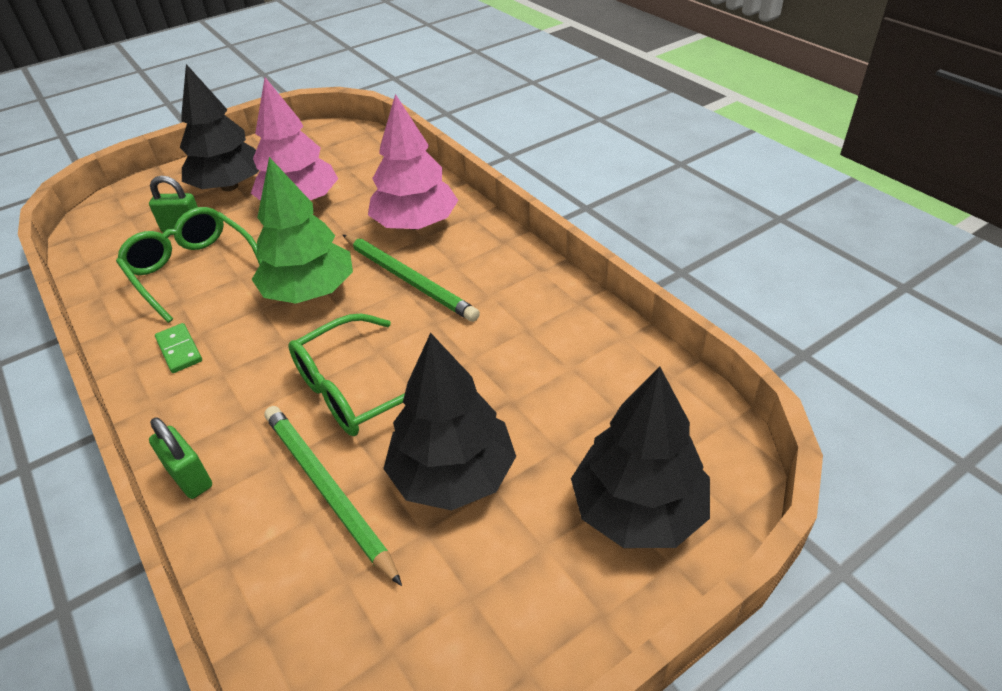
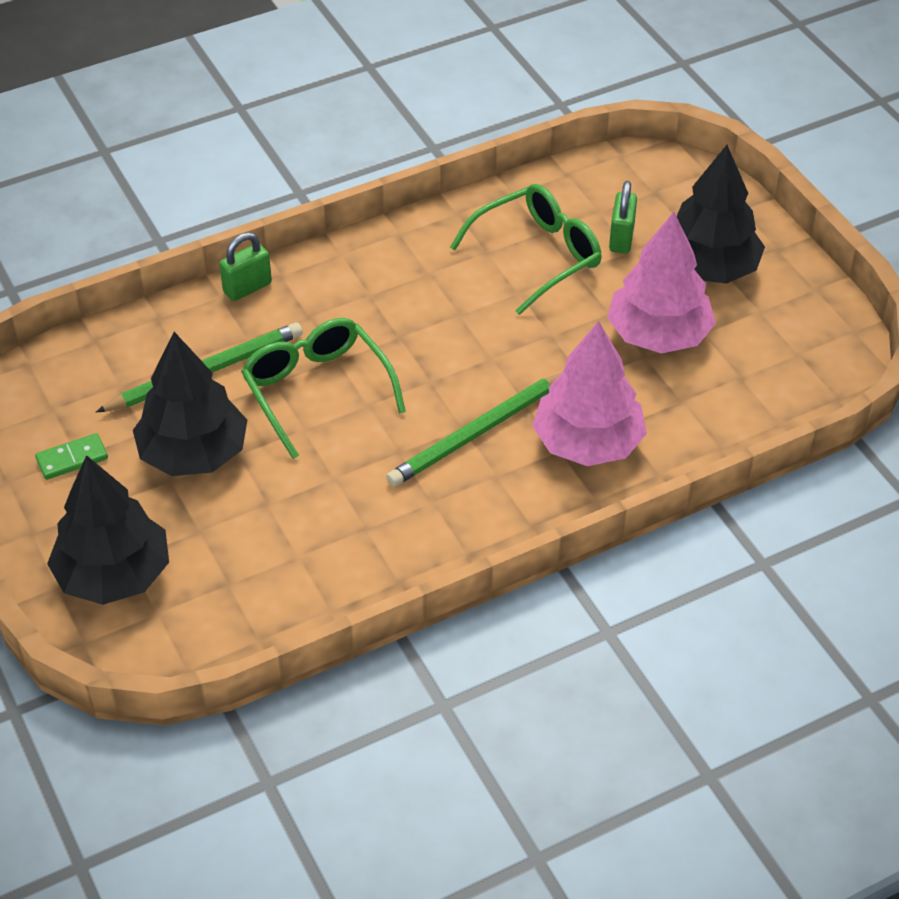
camera: 95 degrees right, 5 degrees up
(179, 350) = (409, 262): green domino -> green domino (72, 459)
(310, 291) = (476, 351): green tree -> none

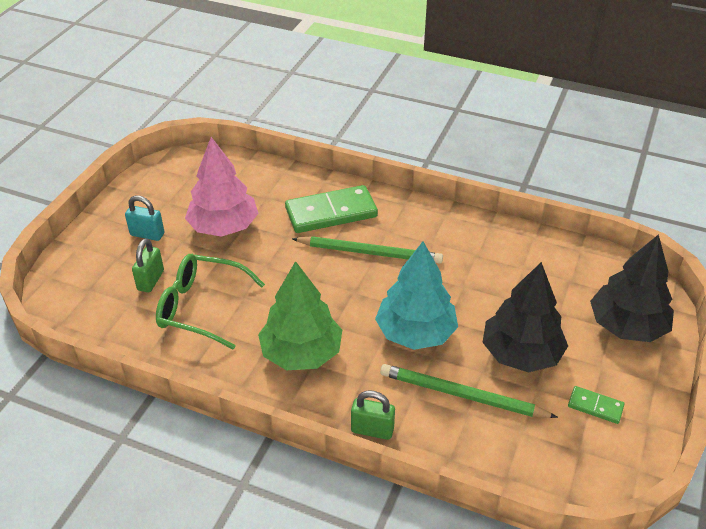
camera: 130 degrees left, 5 degrees down
(317, 391) = (415, 333): green glasses -> turquoise tree
(391, 293) = (301, 353): none -> green tree
(588, 443) = (331, 212): pink tree -> green domino
(621, 238) = (151, 280): green padlock -> green padlock turned 45 degrees counterclockwise
(708, 268) = (147, 234): black tree -> turquoise padlock

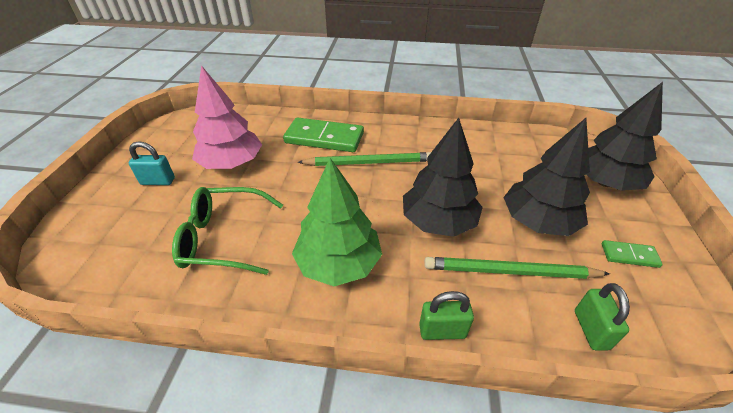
camera: 15 degrees left, 0 degrees up
(151, 280) = (166, 222): green padlock -> green padlock (591, 329)
(331, 212) = (324, 138): green domino -> green domino turned 45 degrees clockwise
(415, 333) = (438, 221): turquoise tree -> black tree

